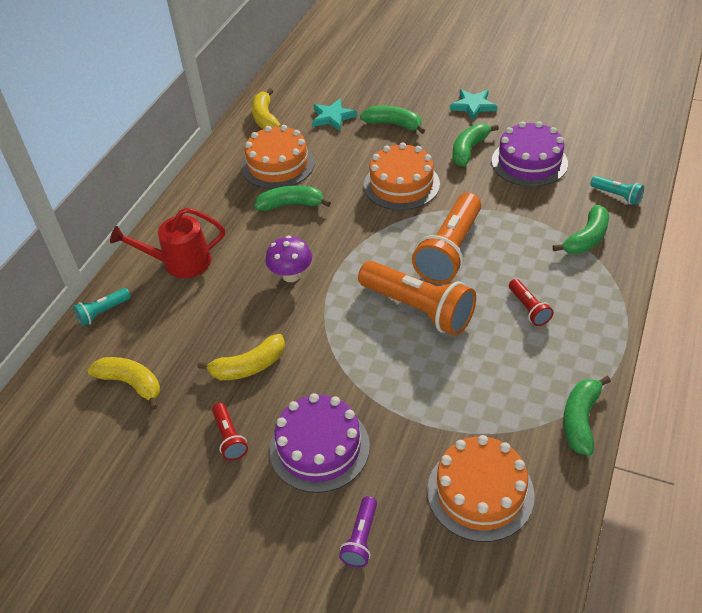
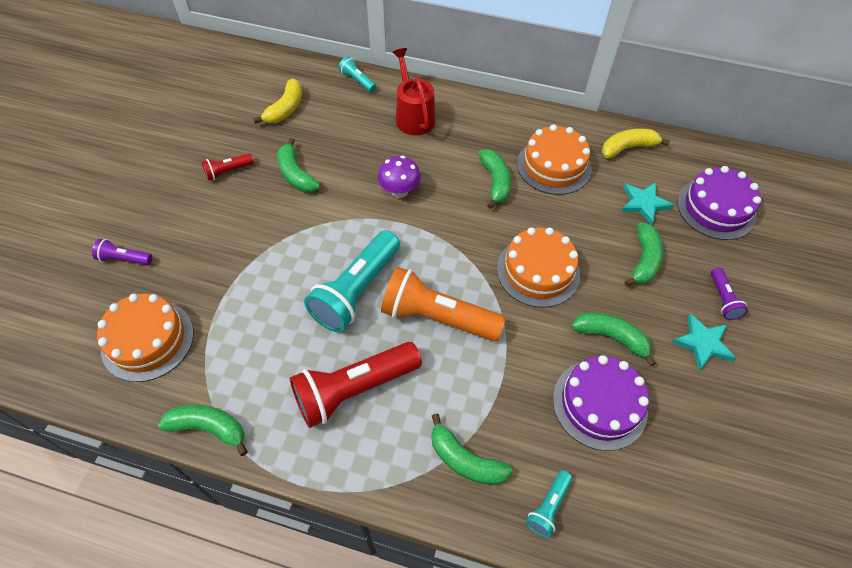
camera: 80 degrees right, 10 degrees up
(249, 366) = (296, 174): yellow banana -> green banana
(319, 447) = (210, 227): purple cake -> purple cake (716, 208)
(418, 308) = (356, 291): orange flashlight -> turquoise flashlight
(433, 91) = (723, 299): none -> purple flashlight
(528, 308) = (354, 389): red flashlight -> red flashlight, size x2.11

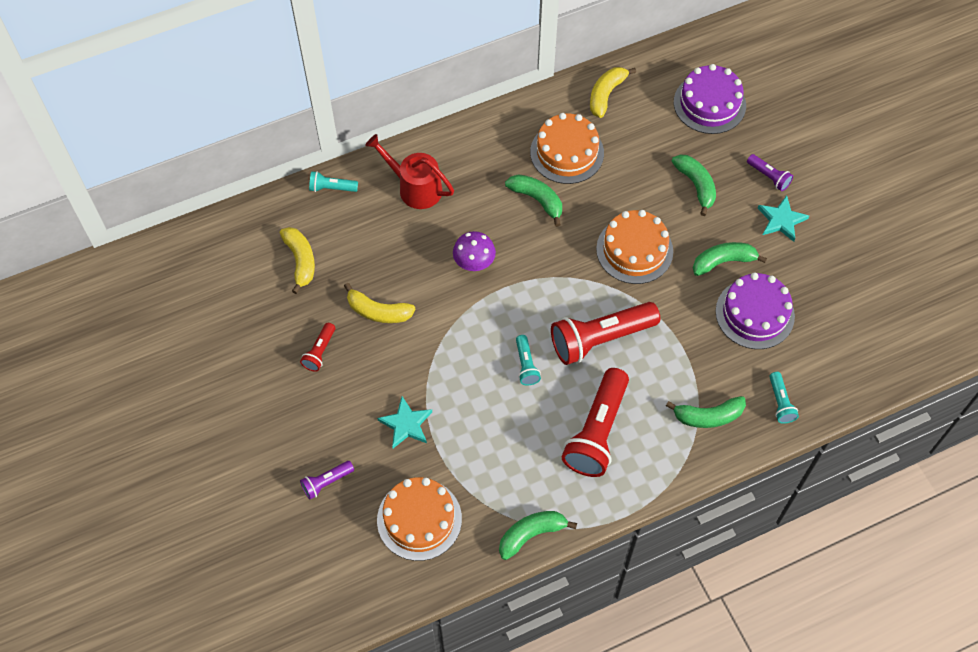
camera: 40 degrees left, 5 degrees up
(296, 174) = (378, 311): green banana -> yellow banana
(356, 291) = (526, 365): turquoise flashlight -> turquoise flashlight, size x0.47
(437, 317) = (600, 339): orange flashlight -> red flashlight
(644, 203) = (658, 137): turquoise star -> turquoise star (406, 424)

